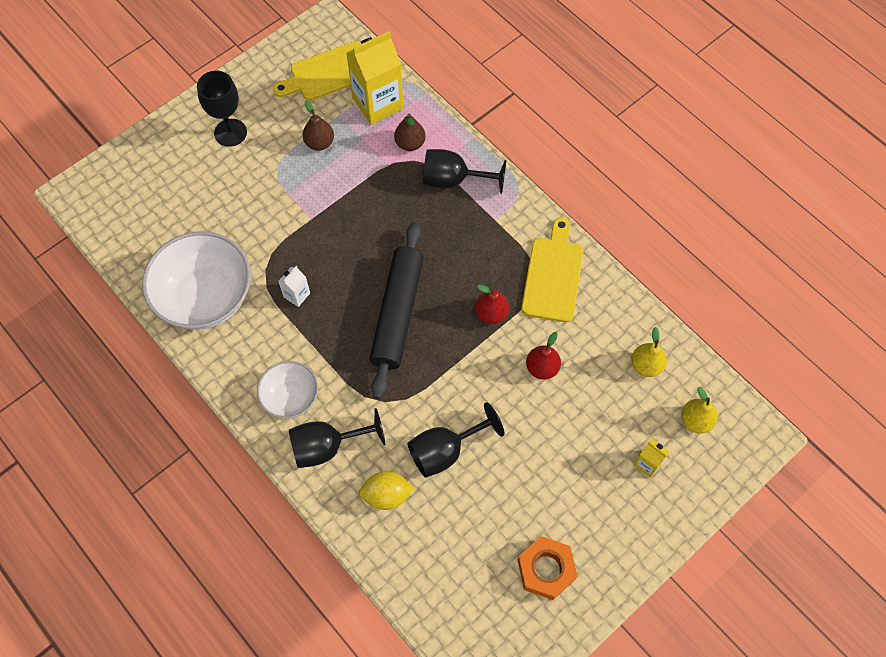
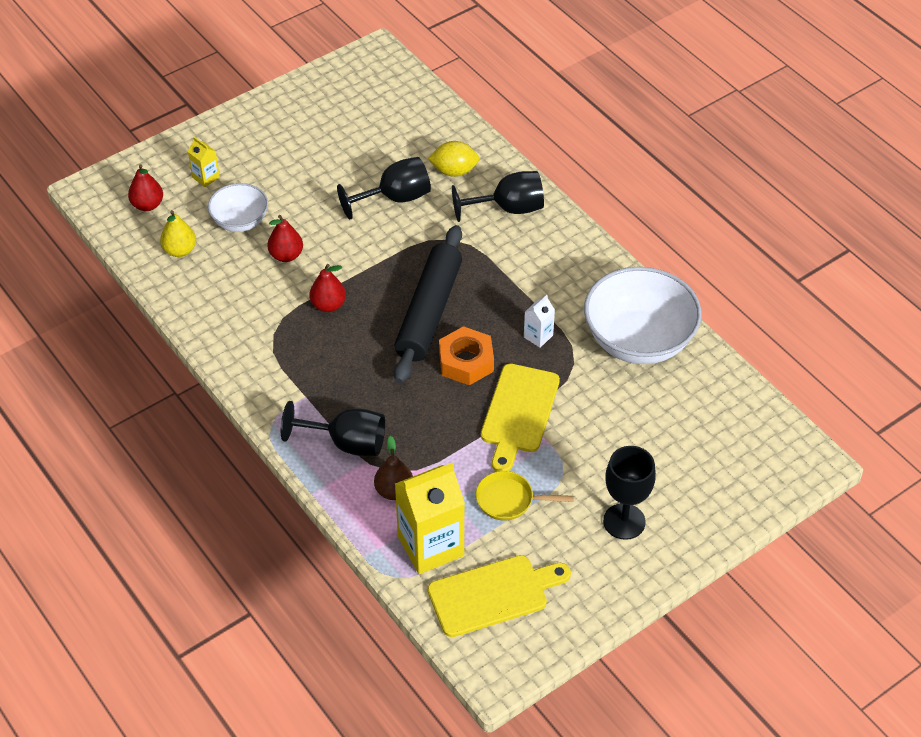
camera: 175 degrees left, 15 degrees down
(290, 397) = (544, 248): white bowl -> white bowl (240, 221)
(319, 143) = (509, 500): brown pear -> yellow pan
(546, 569) = (319, 115): orange nut -> orange nut (466, 362)
(553, 275) = (253, 336): yellow cutting board -> yellow cutting board (519, 413)
(695, 421) = (147, 205): yellow pear -> red pear

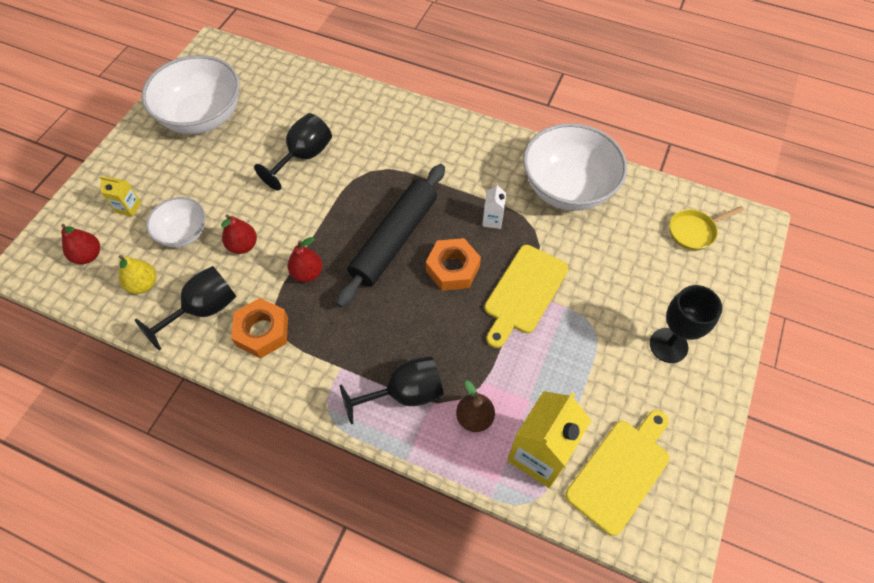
camera: 30 degrees left, 10 degrees up
(256, 336) = (262, 332): none -> orange nut
(323, 120) = (203, 117): none -> white bowl
(429, 312) = (394, 240): black rolling pin -> black rolling pin turned 45 degrees clockwise
(454, 171) = (336, 115): yellow lemon -> none
(508, 209) = (398, 127): black goblet -> black goblet (203, 310)
(509, 500) = (571, 374): yellow pan -> yellow pan (694, 231)
(519, 413) = (524, 292): yellow cutting board -> yellow cutting board turned 45 degrees clockwise

